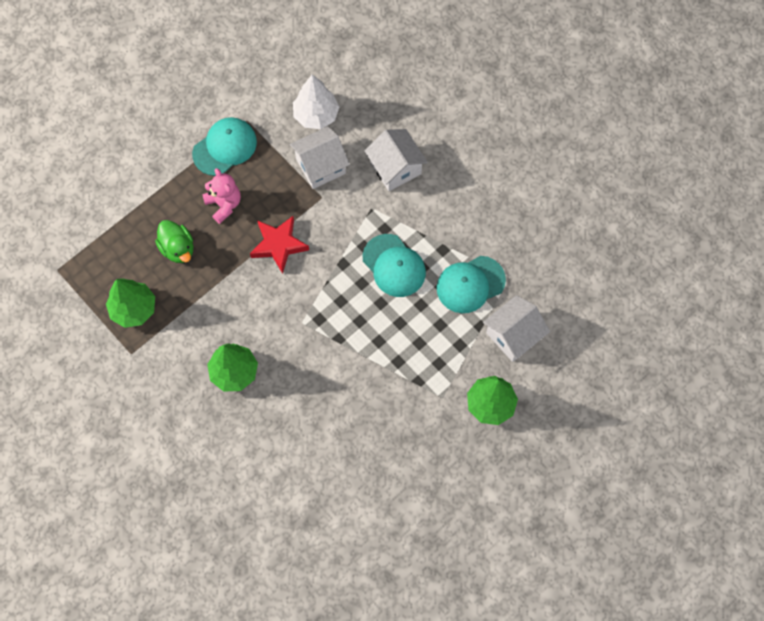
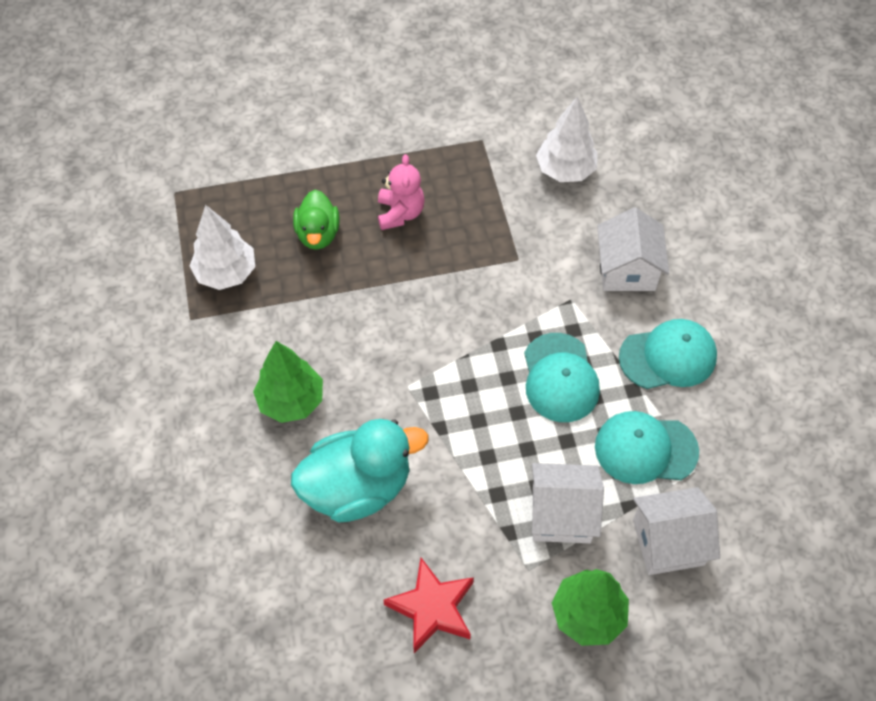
camera: 30 degrees right, 10 degrees down
(133, 309) = (226, 273): green tree -> white tree
(225, 147) = (439, 156): turquoise cap -> turquoise cap (668, 357)
(279, 245) = (435, 286): red star -> red star (432, 608)
(310, 404) = (357, 487): none -> turquoise duck
(320, 166) = (537, 225): white house -> white house (561, 514)

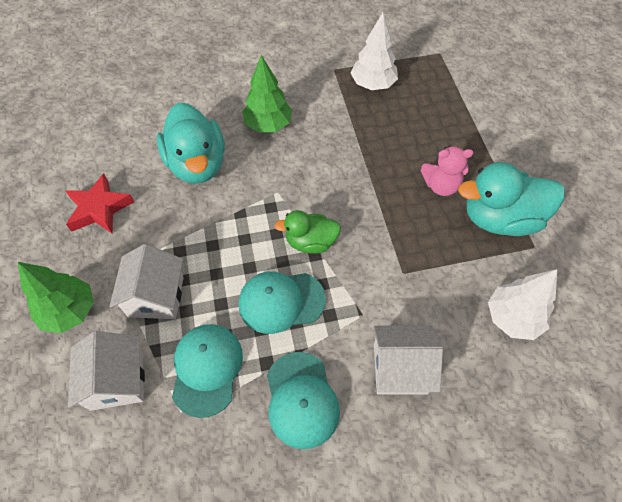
camera: 90 degrees right, 0 degrees up
(318, 234) = (413, 134): green duck -> green duck (310, 242)
(446, 164) = (500, 219): none -> turquoise duck

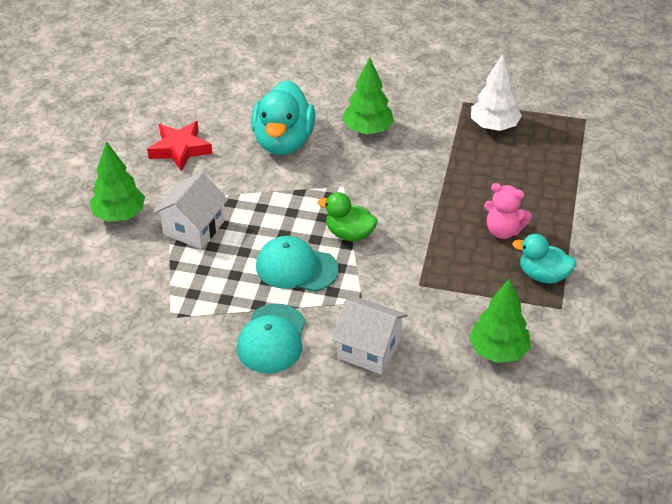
camera: 25 degrees right, 15 degrees down
(117, 380) = (132, 274): white house -> none
(207, 369) = (207, 291): turquoise cap -> none
(500, 219) = (543, 275): turquoise duck -> turquoise duck, size x0.59
(513, 318) = (498, 351): white tree -> green tree

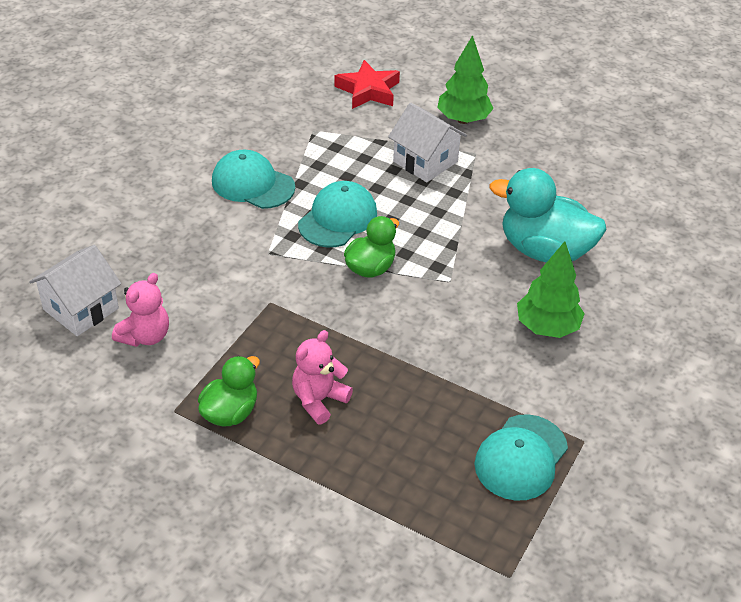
camera: 105 degrees right, 0 degrees up
(180, 149) = (553, 172): red star -> red star (368, 91)
(369, 349) = (204, 243): white house -> white house (81, 309)
(494, 126) = (521, 457): white tree -> turquoise cap
(498, 351) = (145, 336): green tree -> pink teddy bear
(543, 275) = (230, 412): turquoise duck -> green duck

